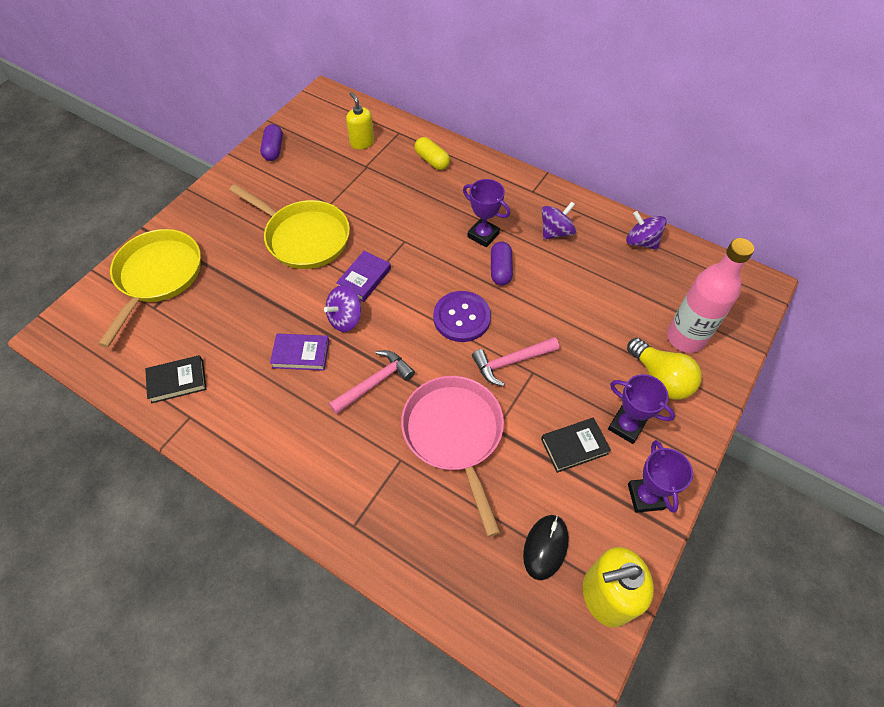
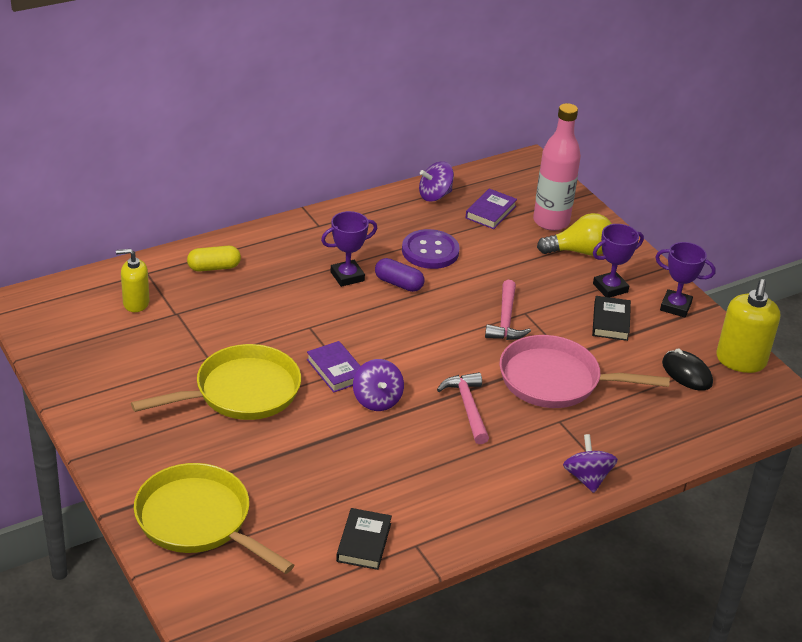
camera: 65 degrees left, 20 degrees down
(273, 149) = (76, 370): purple capsule -> none
(301, 354) = (397, 444): purple book -> purple book (491, 212)
(462, 317) = (435, 328): purple button -> purple button (430, 251)
(556, 232) = (382, 234): purple spinning top -> purple spinning top (587, 478)

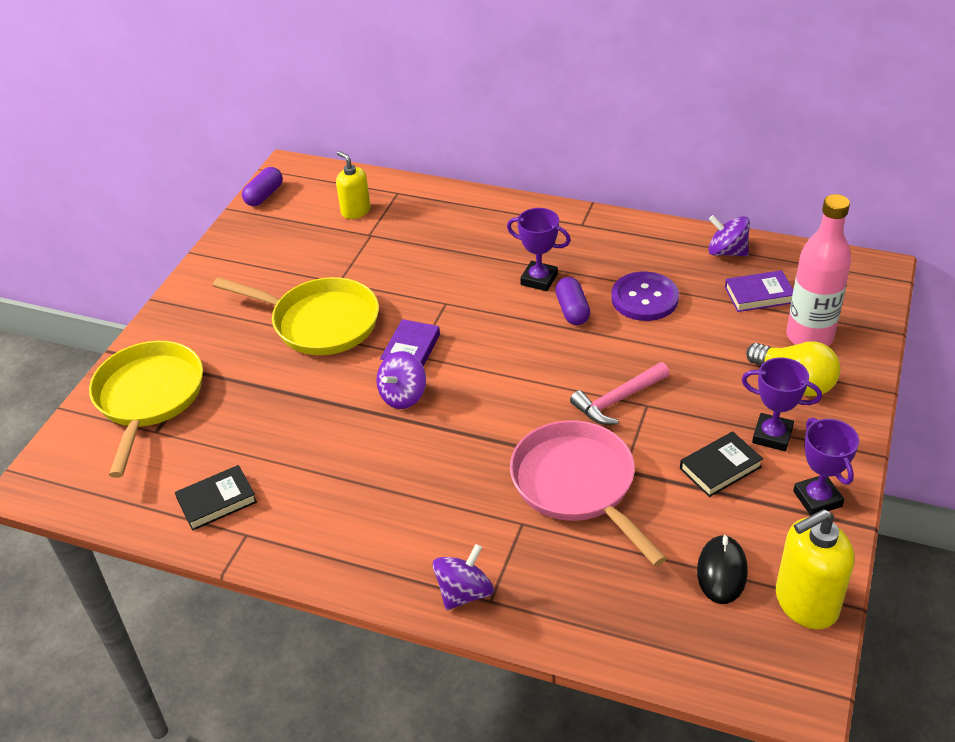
camera: 55 degrees right, 5 degrees up
(35, 333) = (264, 196): none -> purple capsule
(214, 267) = (449, 214): yellow capsule -> none
(467, 407) = (463, 453): pink hammer -> none

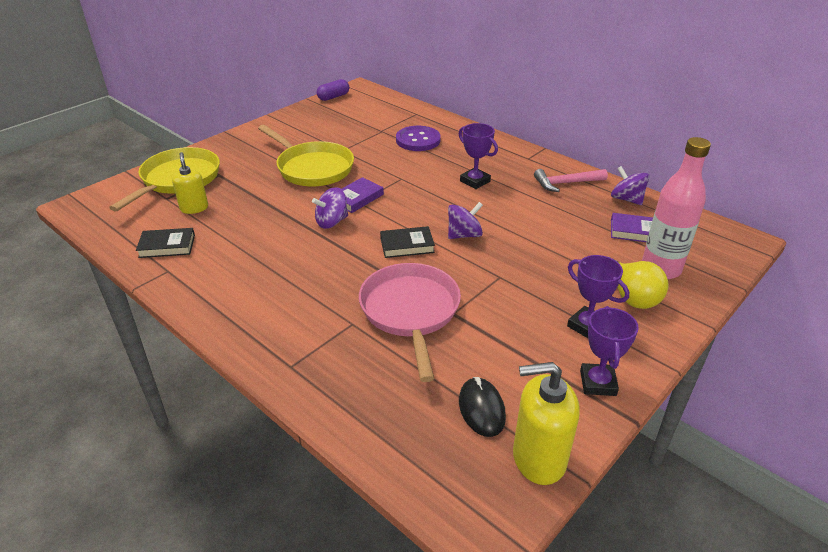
camera: 20 degrees right, 5 degrees down
(355, 211) = (382, 117): yellow soap dispenser -> yellow soap dispenser (194, 208)
(464, 592) = (276, 354): purple spinning top -> purple spinning top (464, 235)
(572, 310) = (485, 205): purple capsule -> none
(618, 400) = (480, 267): pink hammer -> pink hammer (566, 183)
(644, 298) = (544, 211): purple button -> purple button (418, 140)
(720, 468) = (529, 335): black book -> black book (407, 245)
(722, 571) = (481, 409): black mouse -> black mouse turned 45 degrees counterclockwise

